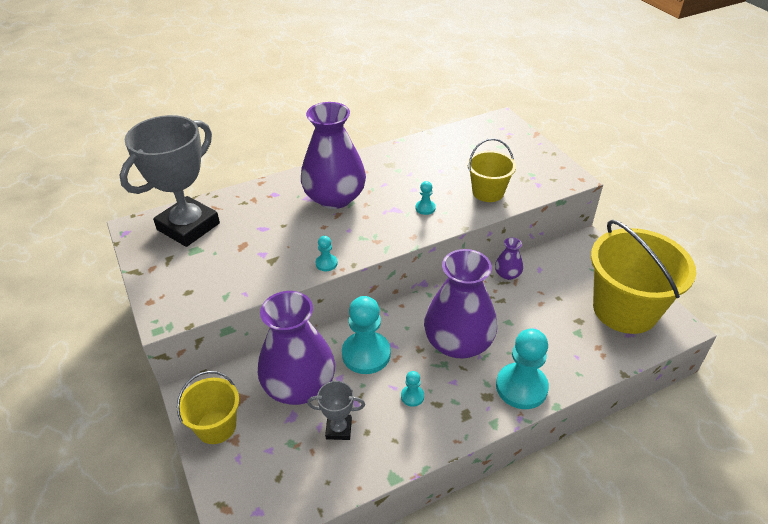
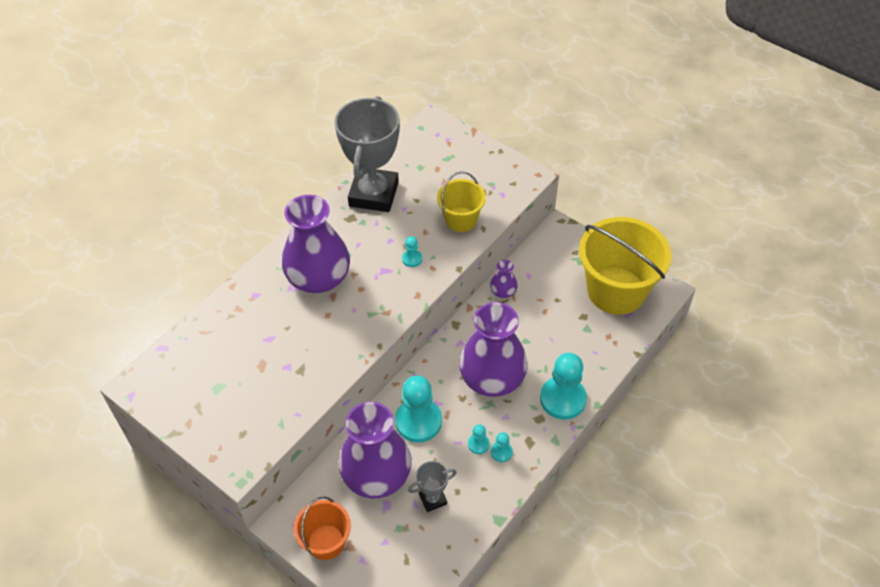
camera: 25 degrees left, 10 degrees up
(188, 226) = (192, 364): grey trophy -> grey trophy (373, 194)
(216, 426) = (326, 542): yellow bucket -> orange bucket
(326, 263) = (354, 354): turquoise pawn -> turquoise pawn (501, 452)

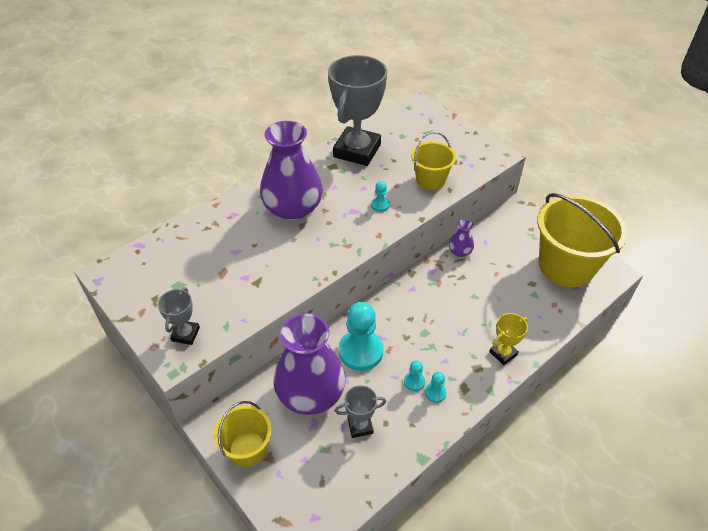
camera: 10 degrees right, 5 degrees down
(242, 439) = (185, 334): none -> grey trophy
(326, 542) = (248, 449): orange bucket -> yellow bucket
(492, 378) = (437, 323): purple vase -> none
(563, 399) = (503, 353): turquoise pawn -> yellow trophy

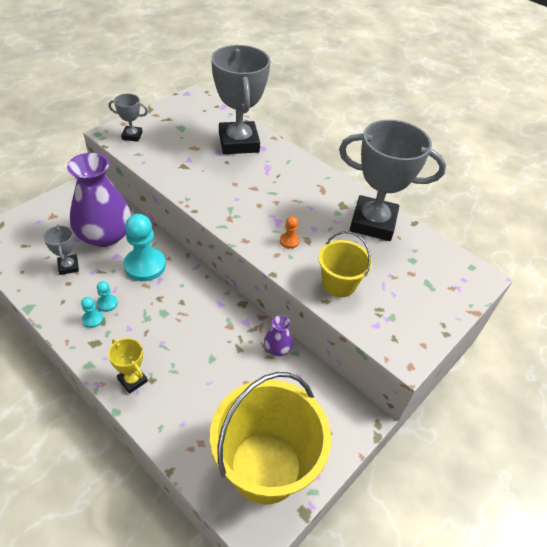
camera: 80 degrees right, 0 degrees up
(220, 233) = (238, 142): none -> grey trophy
(248, 449) = (62, 204): yellow bucket -> none
(293, 208) = (275, 181): purple vase -> none
(380, 205) = (289, 241): turquoise pawn -> orange pawn

